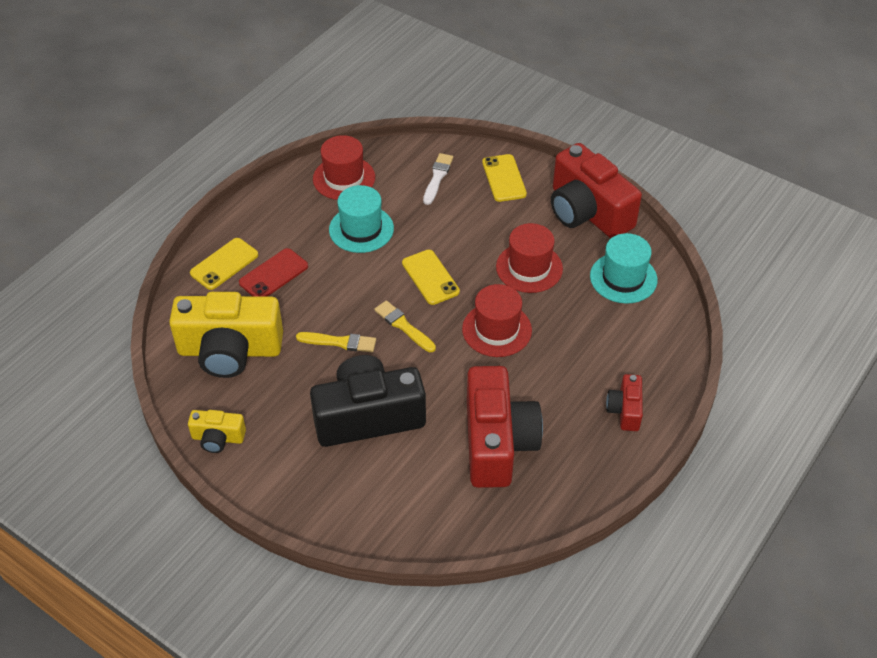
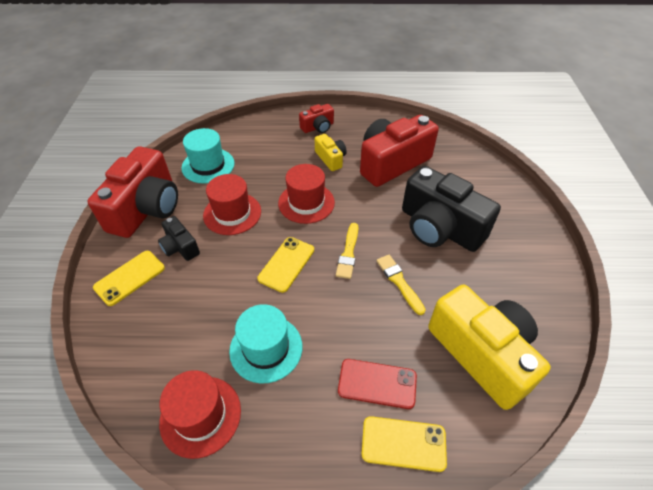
camera: 125 degrees left, 0 degrees up
(218, 438) = (551, 300): yellow camera -> yellow camera (330, 159)
(437, 177) = (154, 329): white brush -> none
(514, 218) = (180, 247): none -> black camera

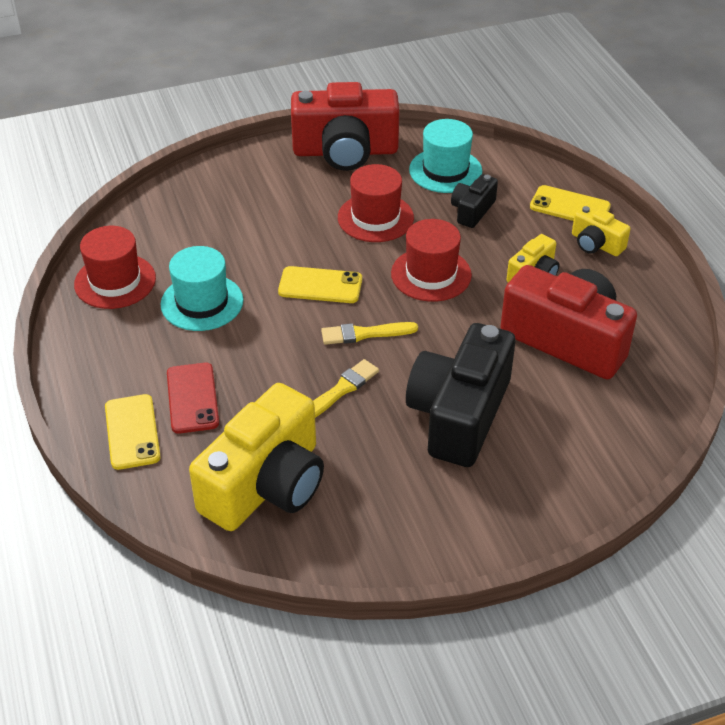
camera: 70 degrees right, 5 degrees down
(130, 278) = (245, 178): yellow phone -> yellow phone (569, 207)
(180, 247) = (303, 197): black camera -> black camera (472, 211)
(318, 127) = (596, 244): red camera -> yellow camera

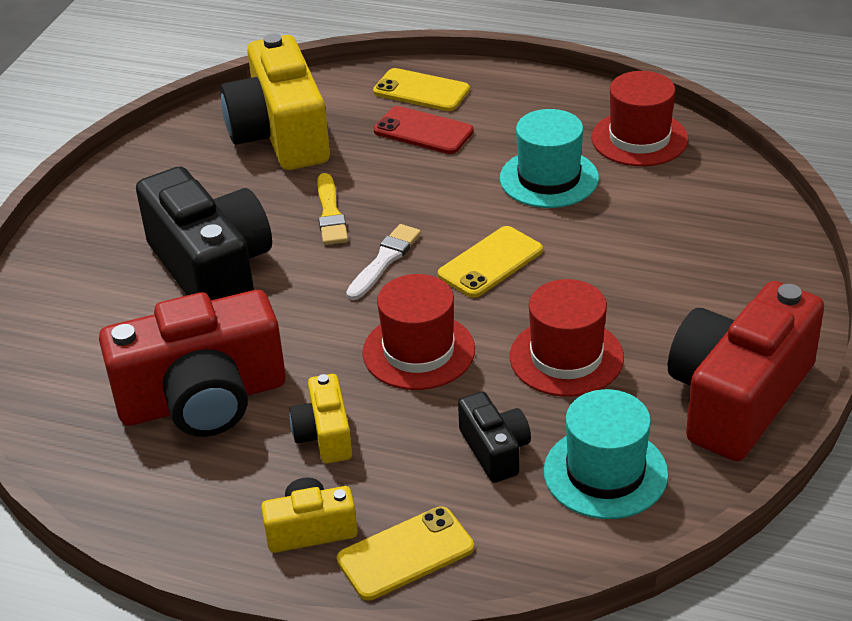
camera: 130 degrees right, 5 degrees down
(364, 334) = (384, 260): yellow brush -> white brush

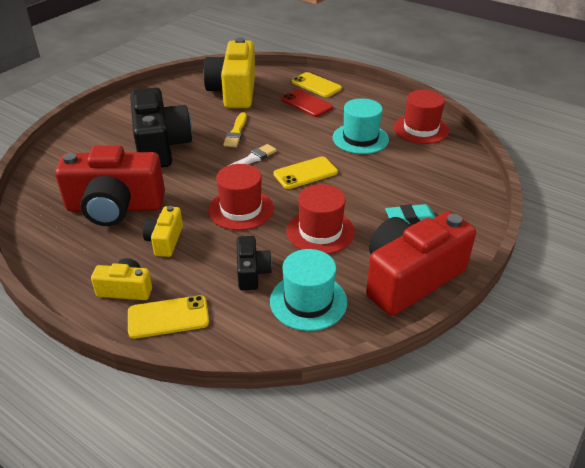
camera: 15 degrees right, 0 degrees up
(694, 300) = (410, 218): none -> turquoise eraser

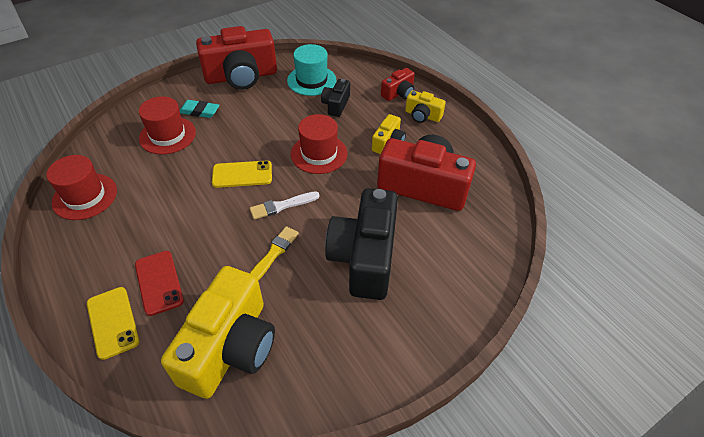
camera: 160 degrees left, 10 degrees up
(168, 317) = (398, 93): yellow phone -> red camera
(320, 231) = (271, 119): red hat -> red hat (167, 135)
(360, 138) = (155, 202): turquoise hat -> none

